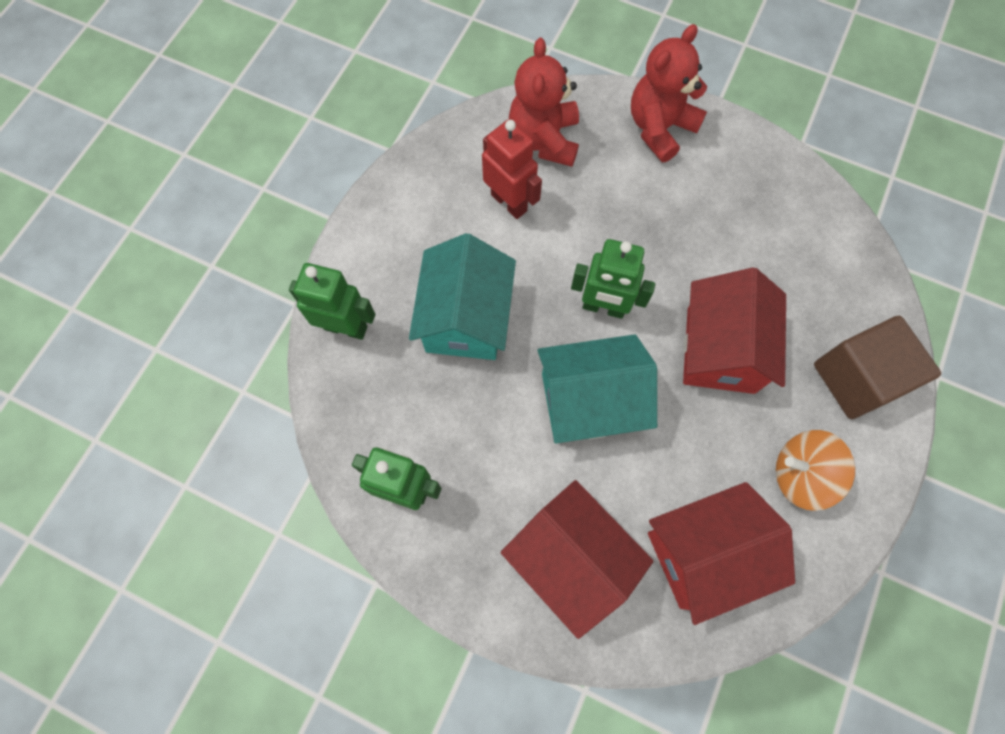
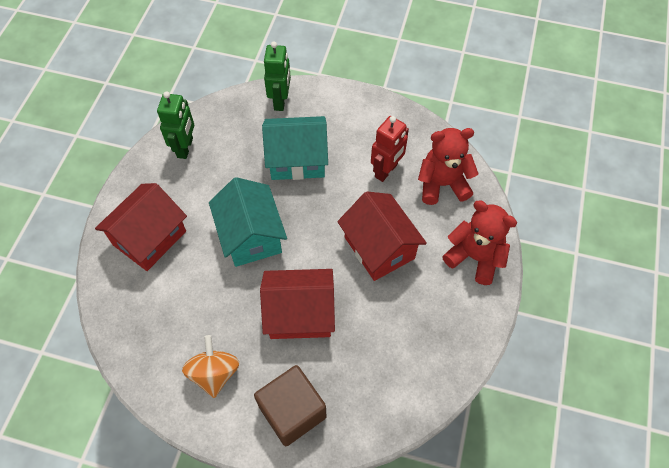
camera: 80 degrees right, 10 degrees down
(603, 307) = (319, 236): green robot -> none
(704, 553) = (157, 314): red house -> red house (379, 247)

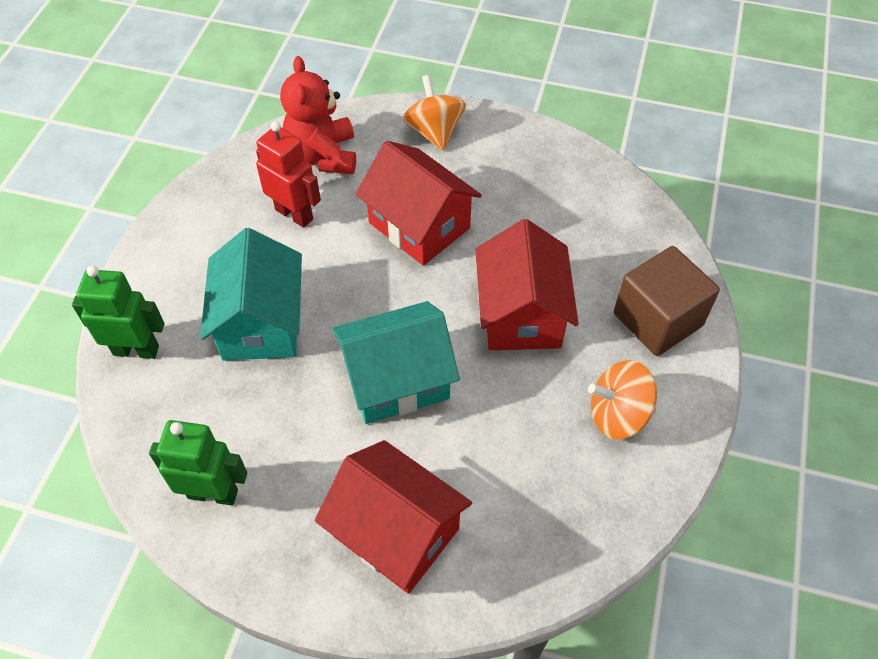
camera: 90 degrees left, 5 degrees down
(379, 247) = (419, 225): red house -> red house turned 75 degrees clockwise
(474, 257) = (434, 132): red teddy bear -> orange spinning top

